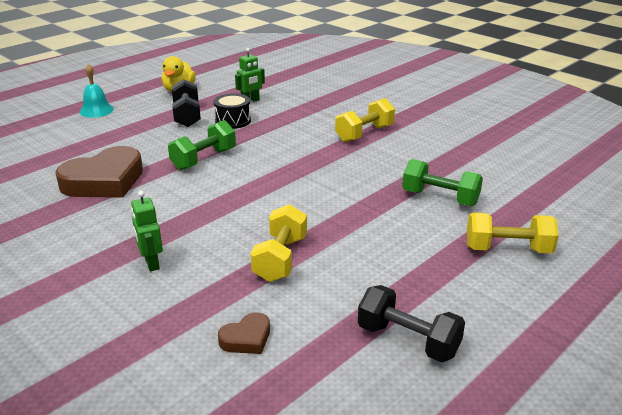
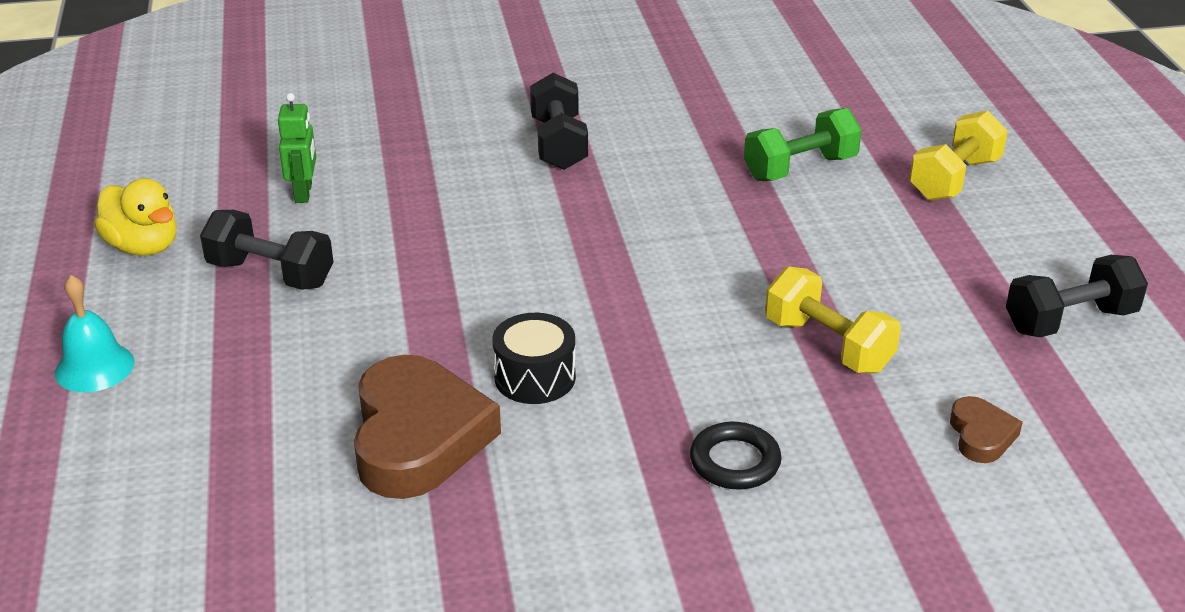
camera: 55 degrees left, 5 degrees up
(151, 263) = (735, 462): green robot -> black ring
(204, 159) = (464, 311): green dumbbell -> none
(233, 121) = (357, 236): black drum -> black drum (535, 377)
(364, 134) = (559, 144): yellow dumbbell -> black dumbbell

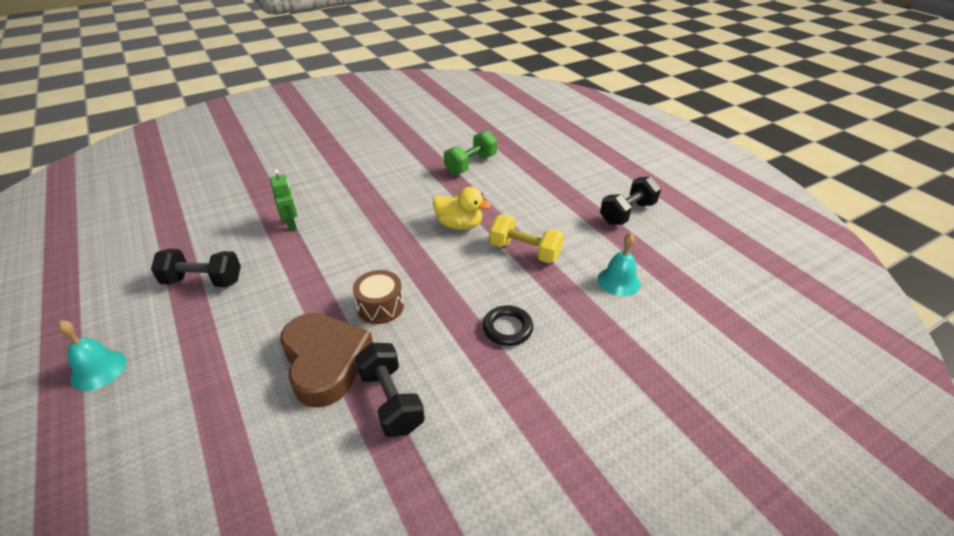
camera: 20 degrees left, 5 degrees up
(143, 246) = (115, 282): yellow duck -> yellow duck (459, 225)
(304, 193) = (210, 229): green robot -> green robot (291, 224)
(535, 377) = (380, 306): black drum -> brown drum
(559, 144) = (346, 175): black dumbbell -> black dumbbell (391, 400)
(954, 179) = (543, 156): yellow dumbbell -> none
(981, 435) = (618, 281): brown heart -> turquoise bell

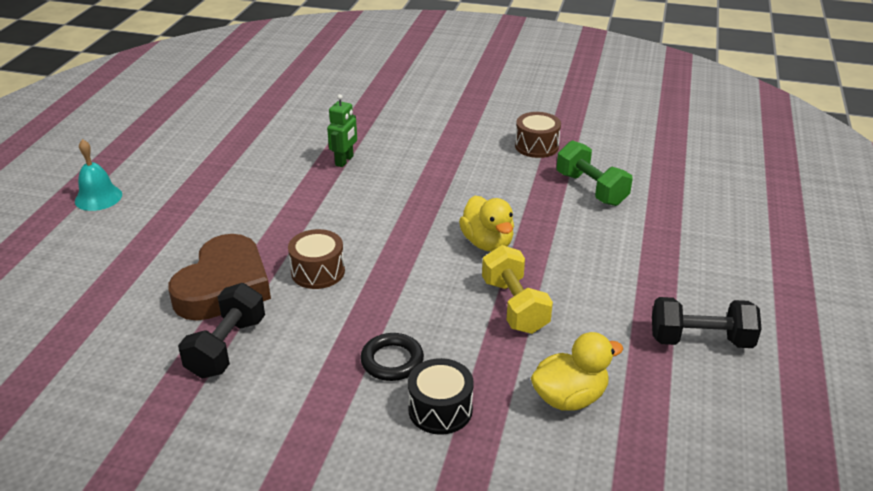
camera: 45 degrees right, 5 degrees down
(203, 281) = (227, 172): black dumbbell -> none
(407, 155) = (536, 146): none -> brown drum
(471, 164) = (591, 189): green dumbbell -> green dumbbell turned 60 degrees clockwise
(572, 336) = (440, 409): none -> black drum
(618, 281) = (569, 397): turquoise bell -> yellow duck

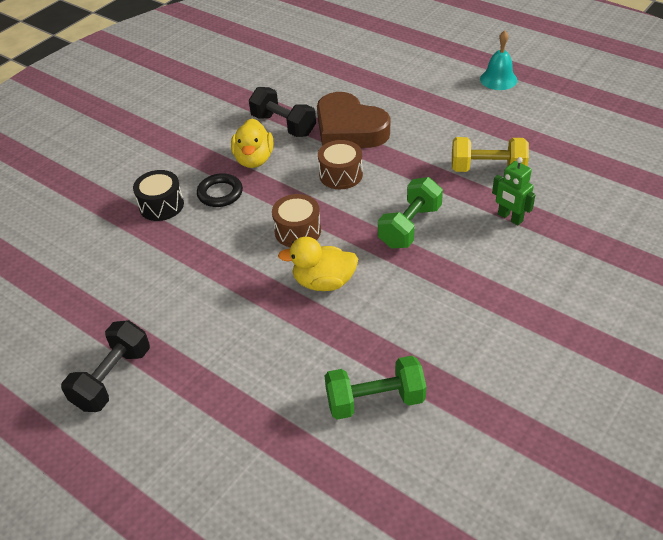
camera: 115 degrees right, 10 degrees up
(383, 210) = (410, 226): none -> green dumbbell
(514, 306) = (232, 273): yellow dumbbell -> yellow dumbbell (487, 169)
(536, 146) = (489, 385): brown drum -> brown drum (298, 231)
(569, 397) = (122, 271): yellow duck -> yellow duck (254, 159)

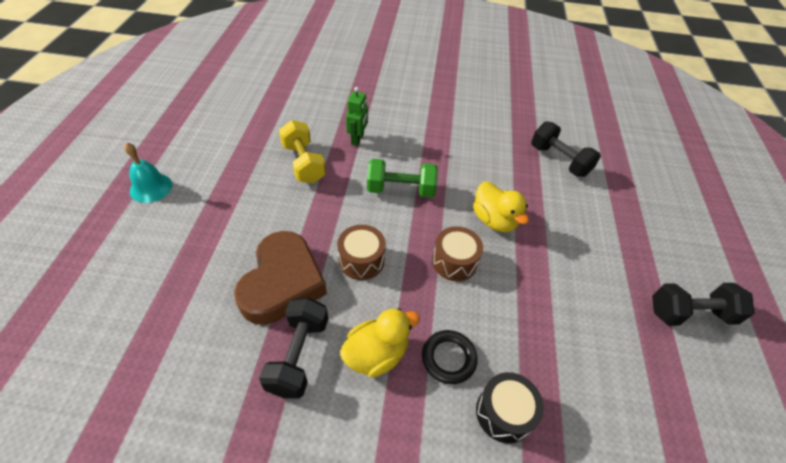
camera: 125 degrees left, 5 degrees up
(375, 400) = (559, 160): green dumbbell -> black dumbbell

